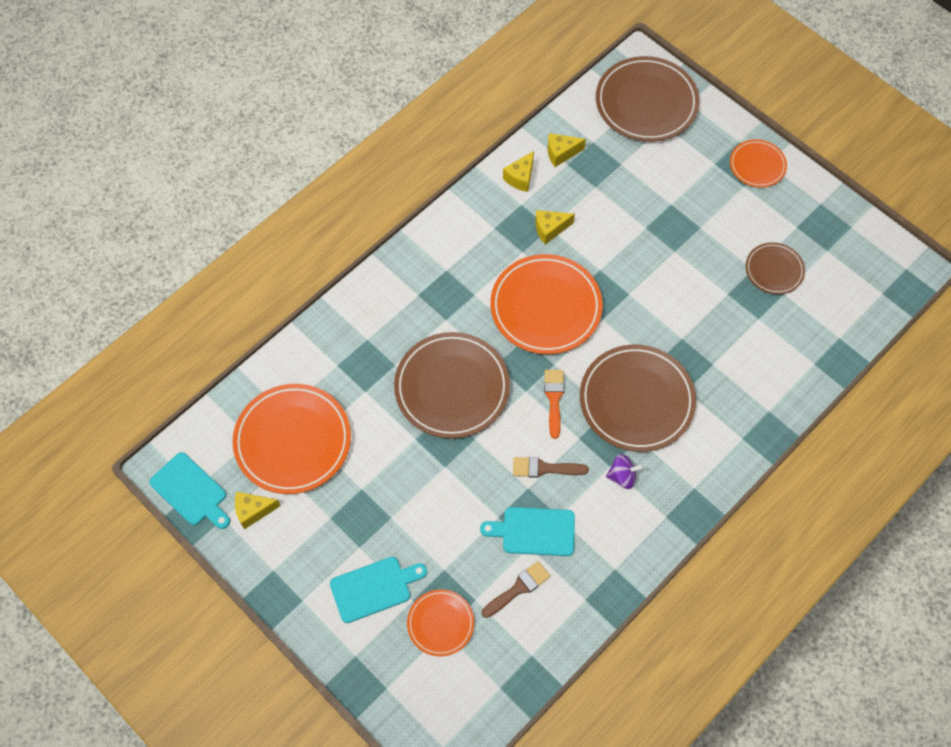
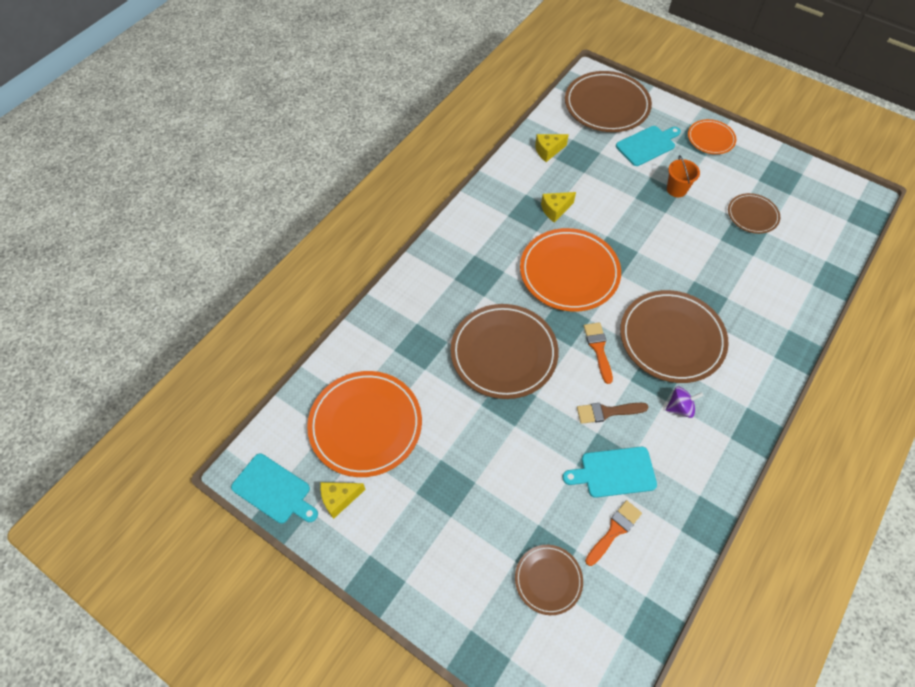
camera: 10 degrees left, 5 degrees down
(374, 588) = (474, 555): turquoise cutting board -> turquoise cutting board (647, 145)
(440, 623) = (548, 580): orange plate -> brown plate
(518, 588) = (614, 530): brown brush -> orange brush
(520, 178) = (519, 174): yellow cheese -> none
(696, 224) = (676, 189): none -> orange bucket

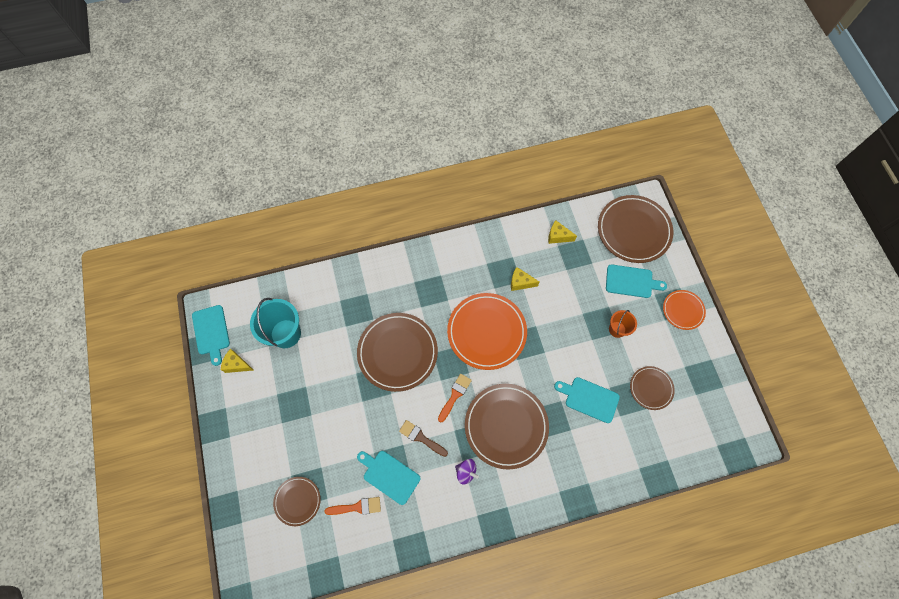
camera: 40 degrees right, 10 degrees up
(365, 425) = (286, 333): orange plate -> turquoise bucket
(714, 260) = (589, 398): none -> turquoise cutting board

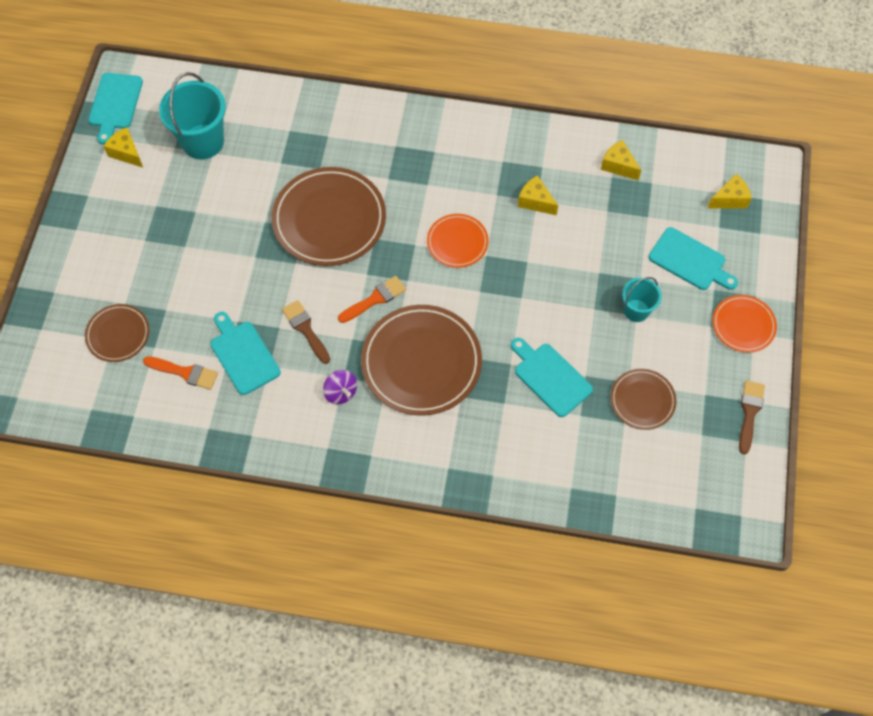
camera: 25 degrees right, 5 degrees down
(486, 332) = (457, 242): orange plate -> orange plate, size x0.54
(617, 329) = (636, 310): orange bucket -> turquoise bucket
(633, 230) = (729, 199): brown plate -> yellow cheese
(715, 367) = (749, 412): none -> brown brush

